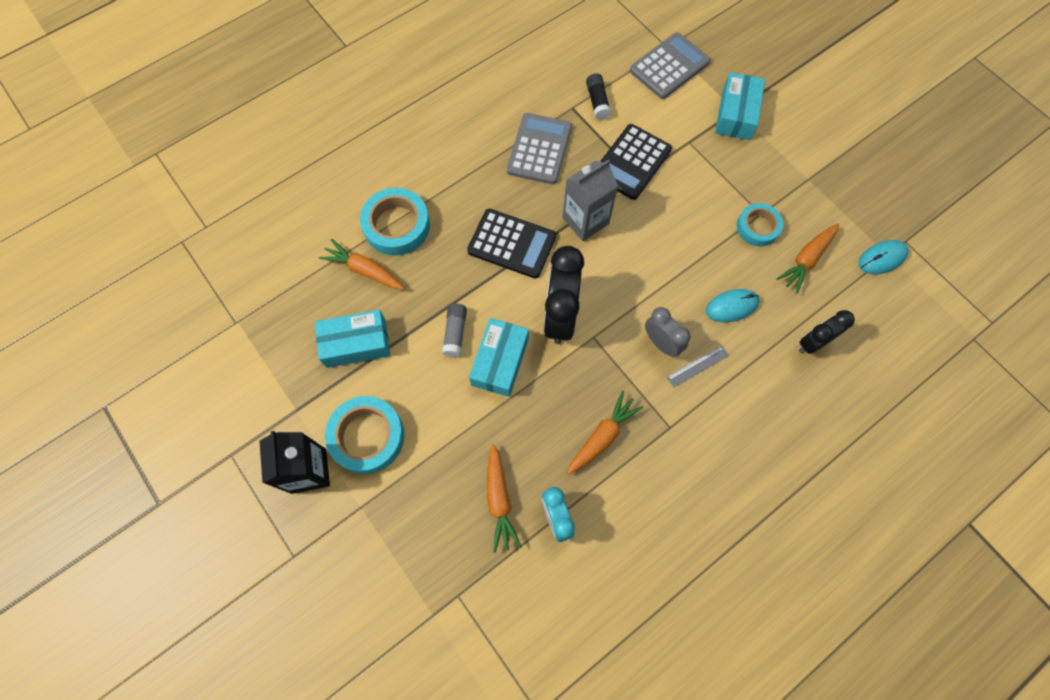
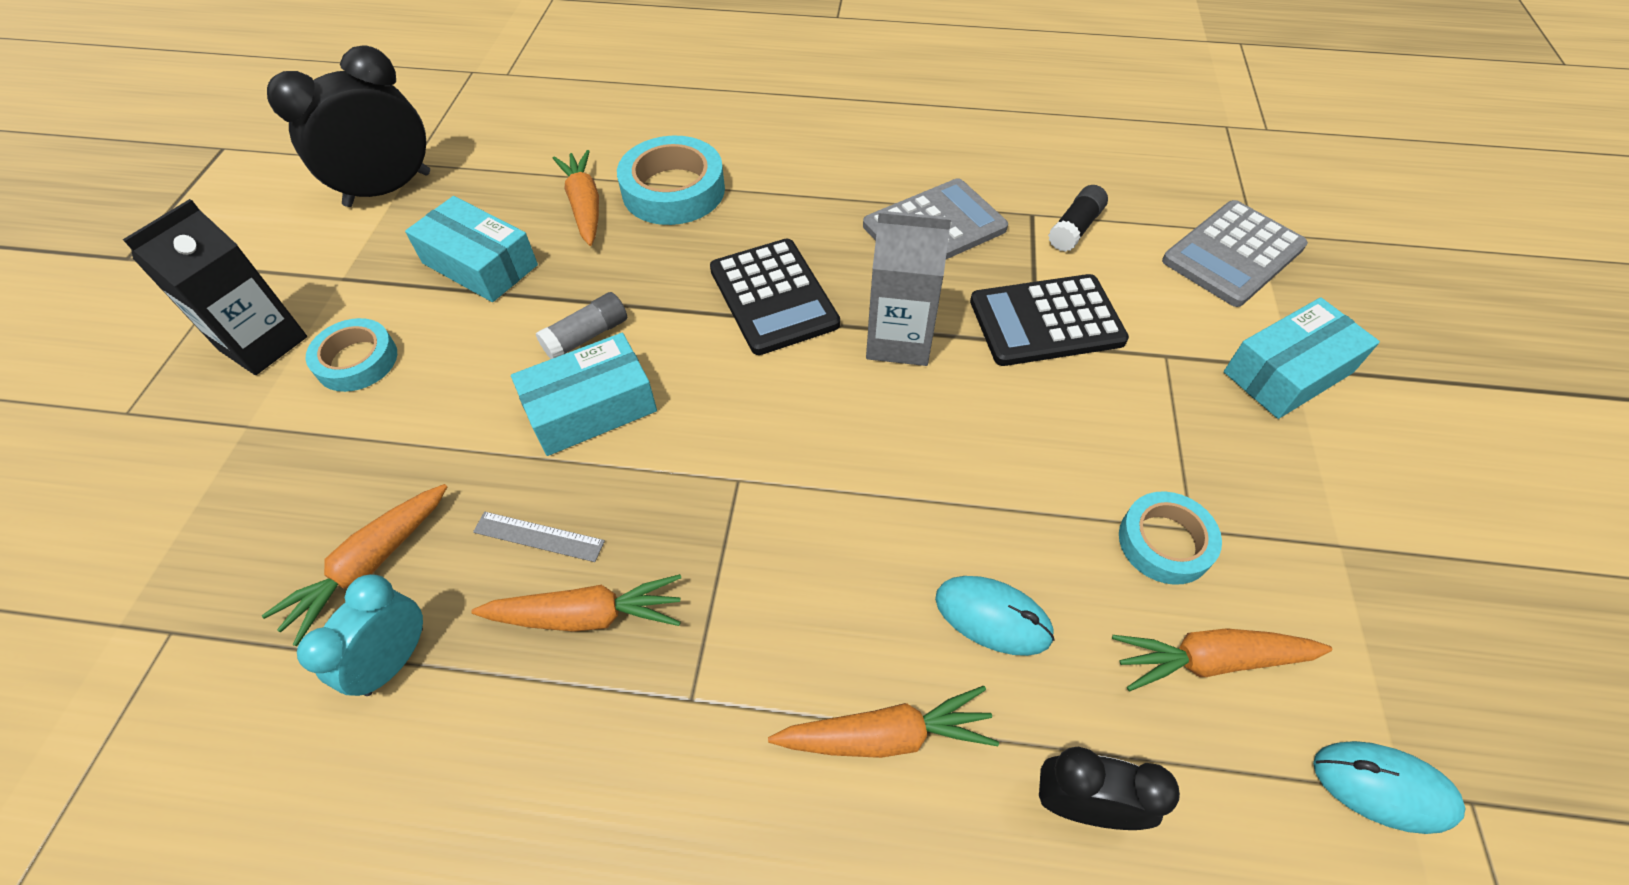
camera: 45 degrees right, 15 degrees down
(367, 436) = (357, 361): turquoise tape -> turquoise tape, size x0.64
(560, 316) = (727, 419): black clock -> black clock (388, 189)
(661, 343) = (821, 570): grey clock -> none
(669, 66) = (1233, 254): grey calculator -> grey calculator turned 135 degrees clockwise
(697, 366) = (837, 652): grey ruler -> grey ruler (539, 536)
(740, 378) = (886, 736): none -> orange carrot

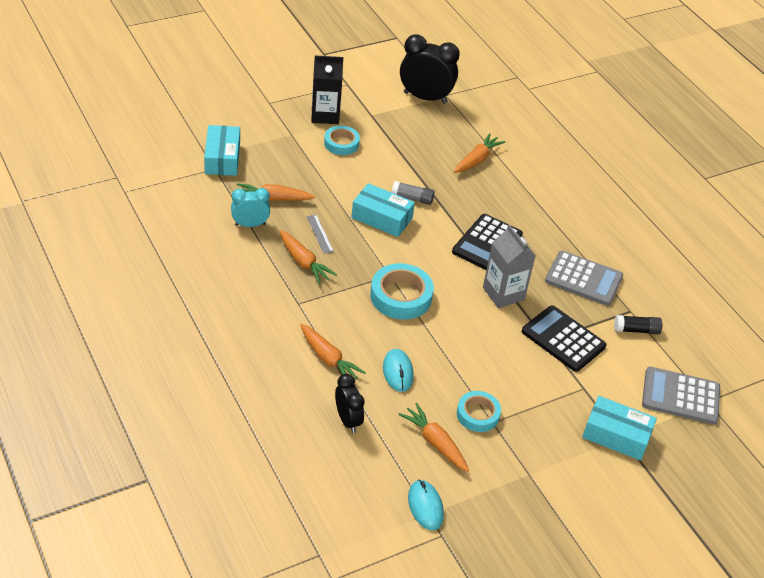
camera: 50 degrees right, 10 degrees down
(480, 264) = (415, 148): turquoise box -> turquoise box (222, 158)
(673, 190) = (515, 182): turquoise tape -> turquoise tape (401, 296)

